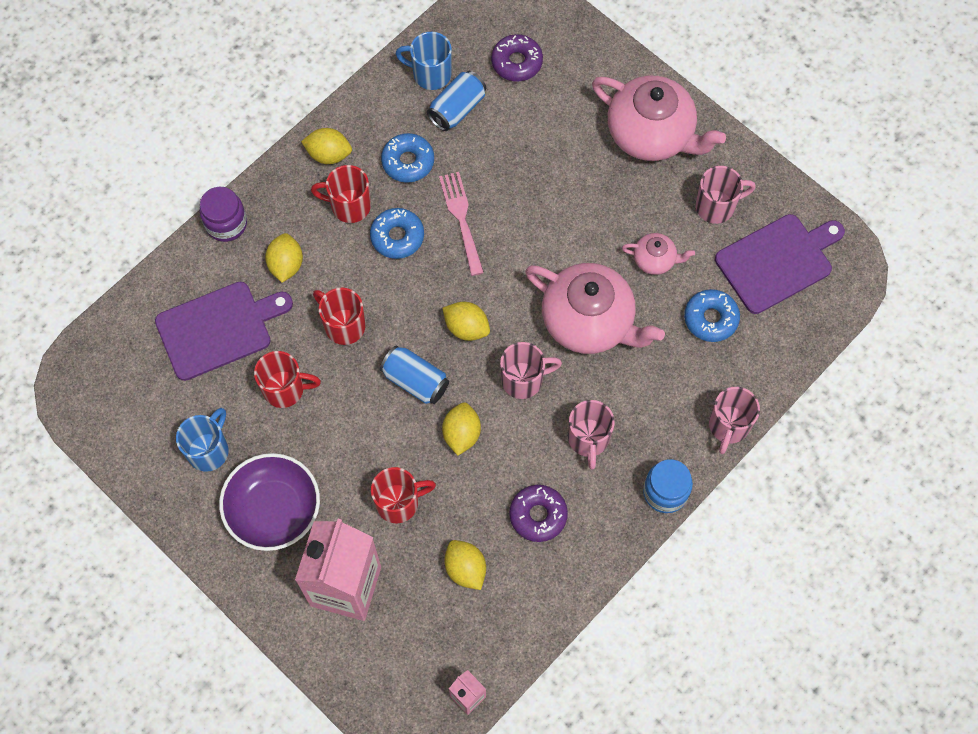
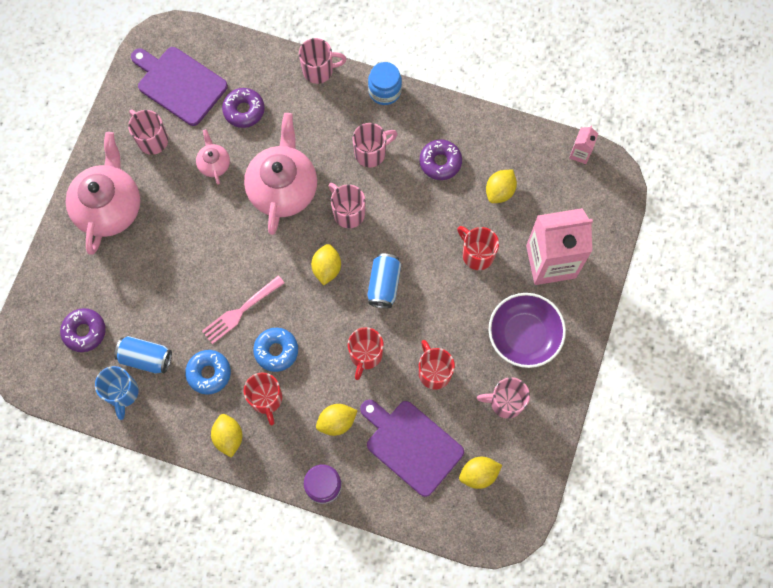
camera: 115 degrees left, 5 degrees up
(209, 450) = (505, 402): blue mug -> pink mug
(461, 434) = (408, 236): yellow lemon -> yellow lemon (478, 474)
(710, 319) = (244, 110): blue donut -> purple donut

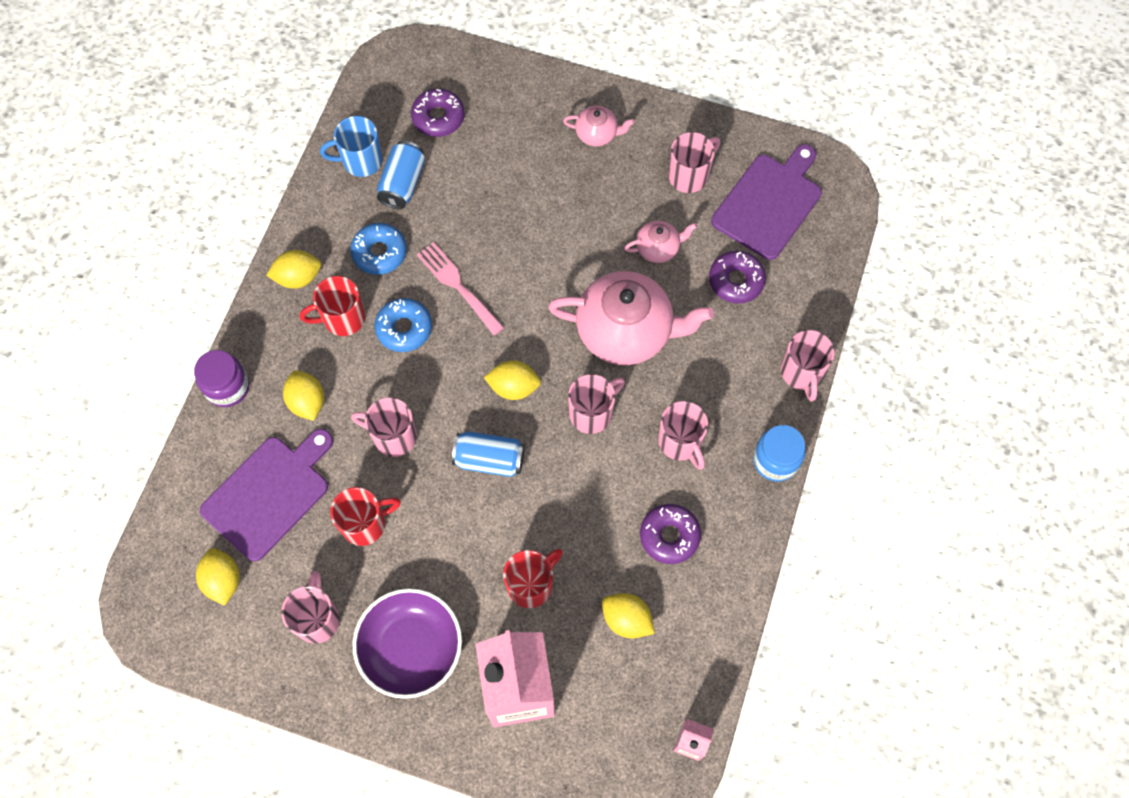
camera: 90 degrees right, 5 degrees down
(109, 207) = (597, 134): pink teapot -> pink teapot, size x0.47
(365, 355) = (393, 436): red mug -> pink mug

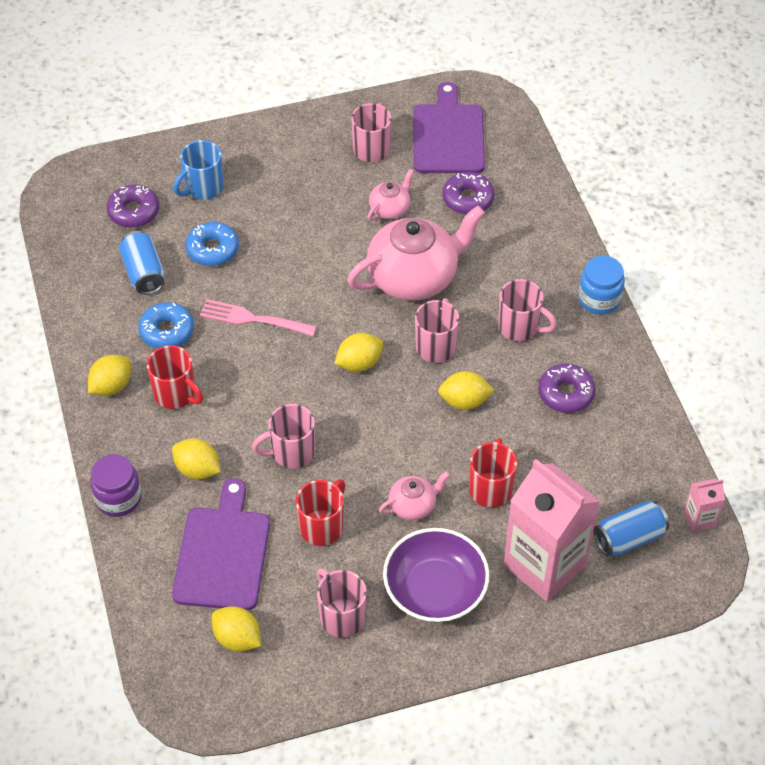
camera: 35 degrees left, 15 degrees down
(342, 318) = (176, 394): red mug -> red mug turned 90 degrees counterclockwise
(361, 161) = (93, 276): blue mug -> blue mug (203, 188)
(404, 328) = (234, 373): blue donut -> blue donut (212, 249)
(489, 459) = (383, 423): blue can -> blue can (629, 538)
(597, 134) = (275, 157): pink teapot -> pink teapot (413, 505)
(626, 619) = (583, 467): yellow lemon -> yellow lemon (464, 401)
(801, 373) = (568, 232): pink mug -> none

